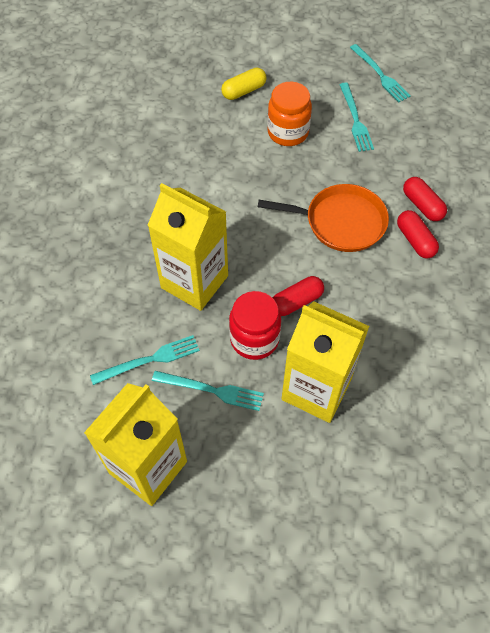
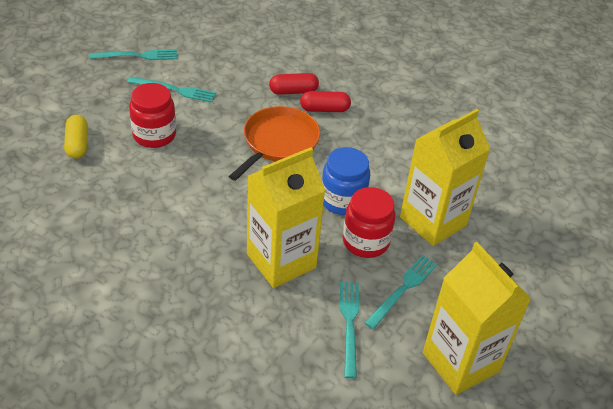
camera: 70 degrees left, 15 degrees down
(288, 132) = (154, 135): orange jar -> red jar
(296, 301) = (342, 200): red capsule -> blue jar

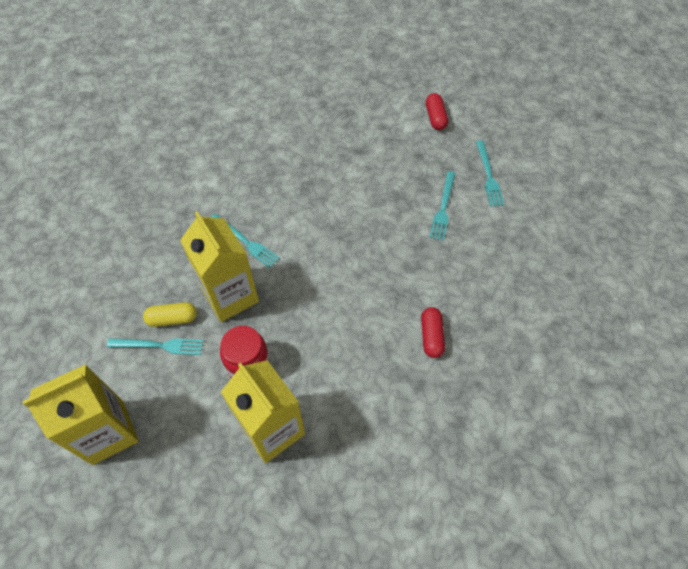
camera: 95 degrees right, 15 degrees up
(77, 144) = (363, 149): yellow capsule -> yellow capsule (172, 319)
(154, 135) = (379, 198): red jar -> none
(278, 142) = (377, 294): orange pan -> none
(293, 91) = (456, 307): red capsule -> red capsule (435, 117)
(342, 200) = (300, 347): blue jar -> none
(403, 289) = (190, 392): turquoise fork -> turquoise fork (245, 241)

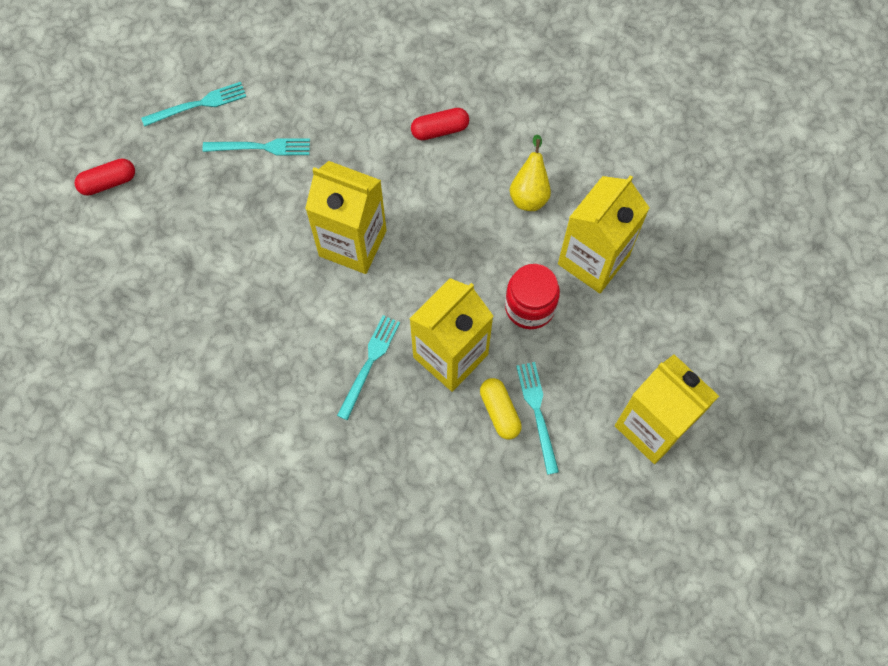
camera: 105 degrees left, 10 degrees up
(345, 251) = (352, 243): none -> yellow carton
(352, 393) = (529, 192): none -> yellow pear

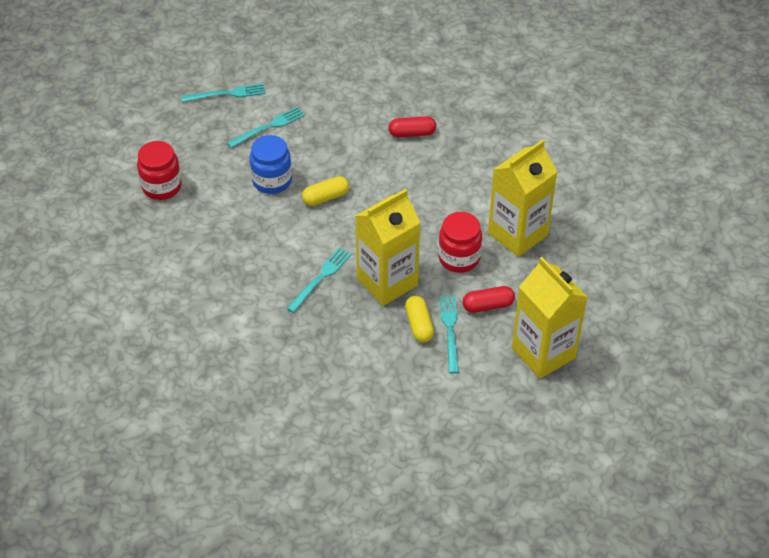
camera: 10 degrees right, 20 degrees down
(108, 182) = (145, 134): red capsule -> red capsule (488, 305)
(147, 259) = (162, 187): none -> red jar
(261, 147) = (268, 127): turquoise fork -> turquoise fork turned 45 degrees counterclockwise
(281, 229) = (272, 181): none -> blue jar
(352, 243) = (326, 197): yellow carton -> yellow capsule
(529, 192) = (475, 183): yellow pear -> none

